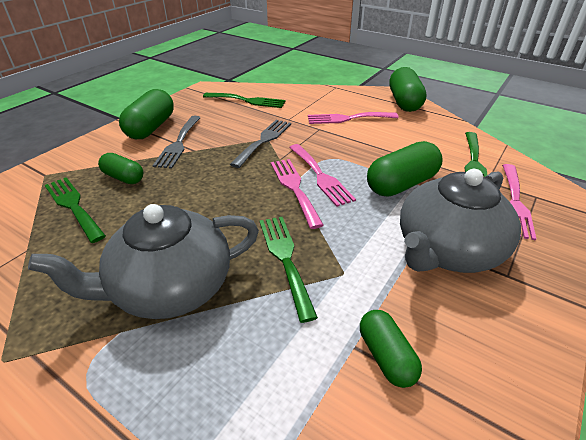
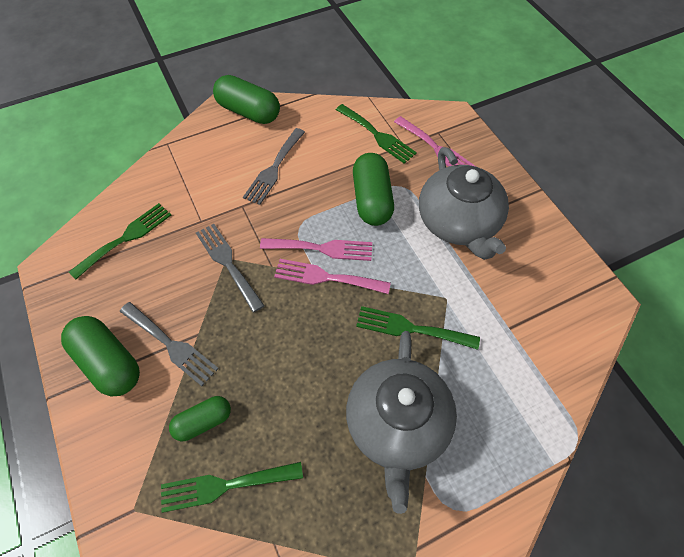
camera: 60 degrees left, 20 degrees up
(347, 118) = (242, 173): pink fork -> none
(368, 129) = (274, 169): none -> grey fork
(386, 356) = (524, 315): green capsule -> none

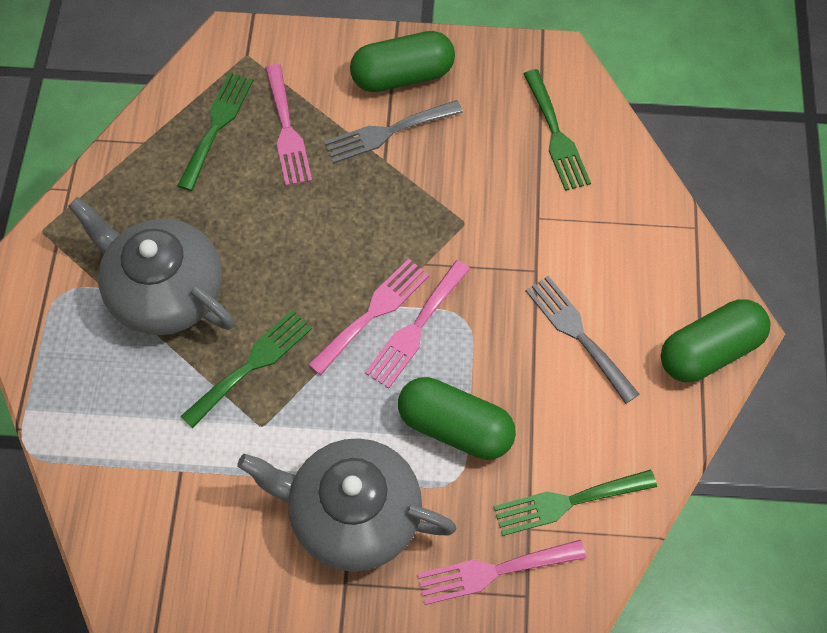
camera: 120 degrees right, 5 degrees up
(203, 422) = (287, 131): green capsule -> pink fork
(227, 263) = (457, 221): grey fork -> none

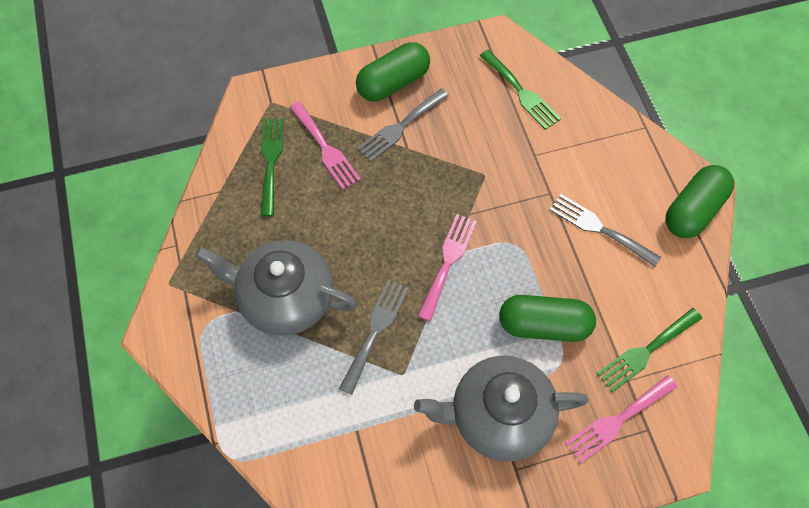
camera: 20 degrees left, 0 degrees up
(252, 364) = (375, 330): green fork -> grey fork
(415, 328) = (484, 263): pink fork -> none

